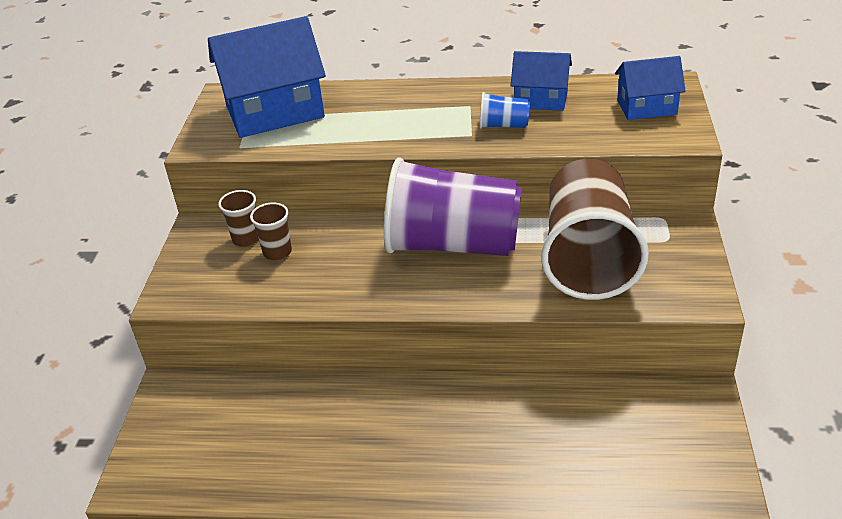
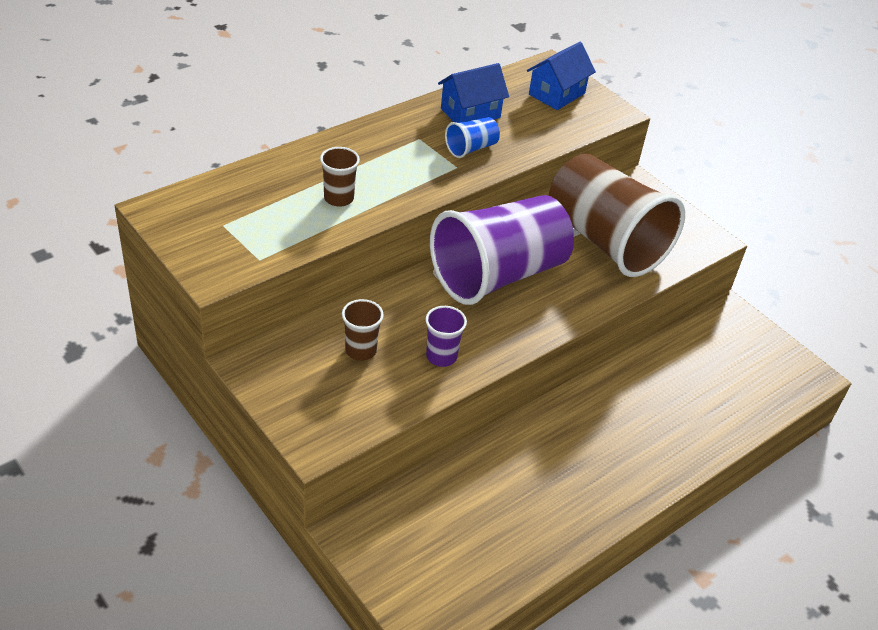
camera: 50 degrees left, 5 degrees up
(246, 239) = (314, 352): brown cup -> brown cup (339, 198)
(275, 112) = (243, 209): blue house -> none
(327, 283) = (441, 356): none -> purple cup

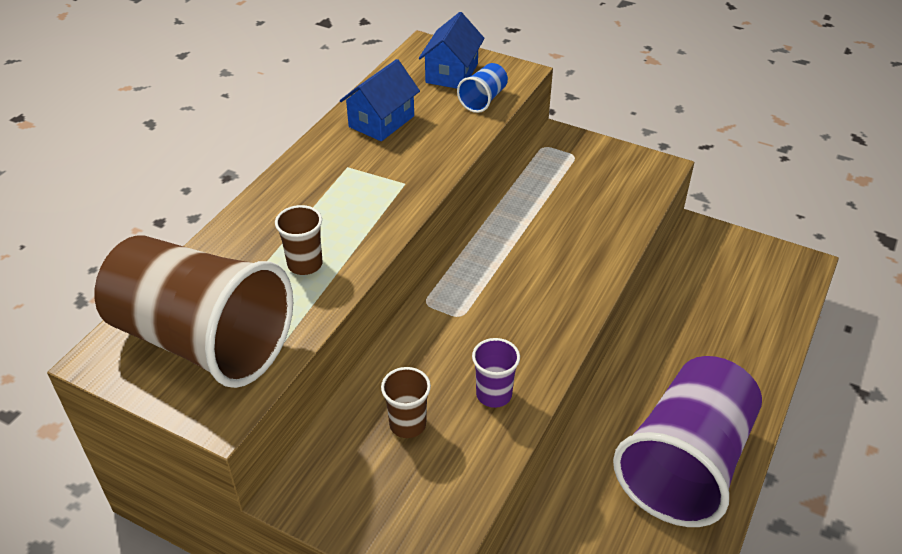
camera: 20 degrees left, 0 degrees up
(471, 148) = (406, 158): blue cup -> blue cup (483, 100)
(498, 274) = (493, 281): purple cup -> purple cup (685, 463)
(605, 241) = (569, 205): brown cup -> brown cup (202, 340)

